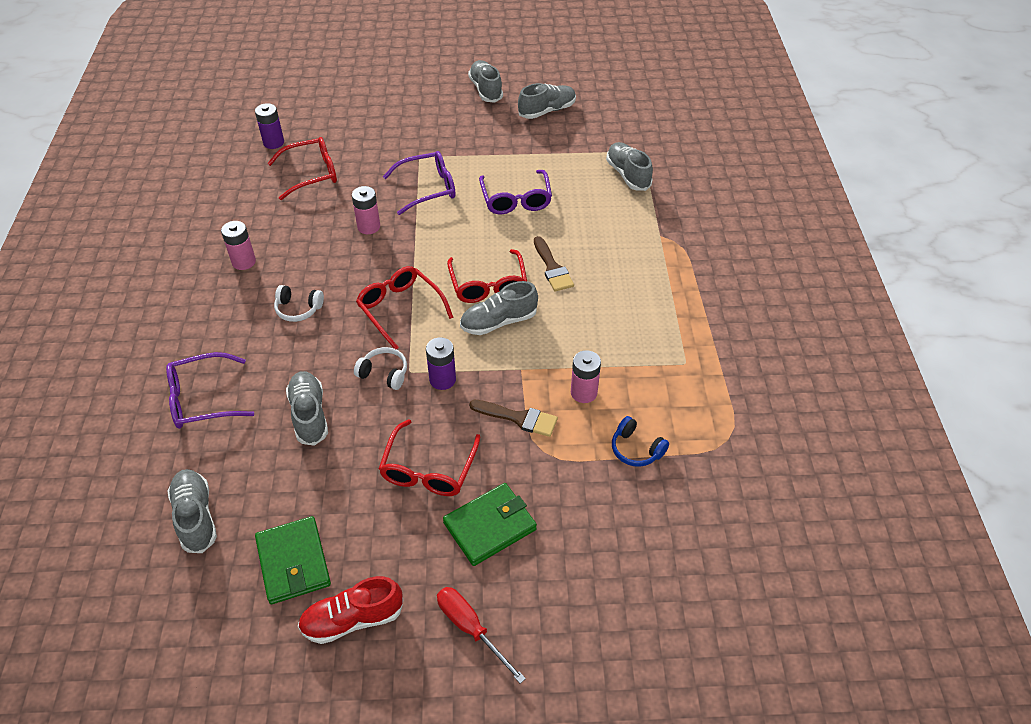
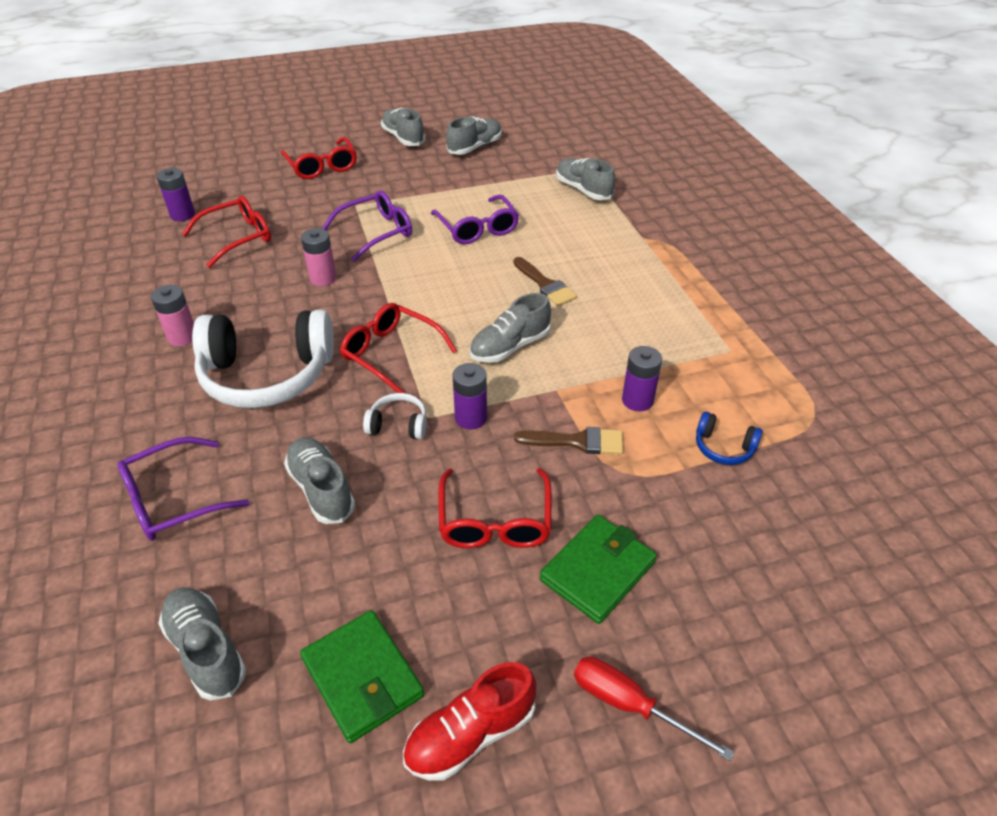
camera: 15 degrees left, 5 degrees down
(298, 309) = (267, 375): white headphones -> white headphones, size x2.34
(488, 284) = (482, 312): red glasses -> red glasses (322, 166)
(584, 392) = (637, 400): pink battery -> purple battery

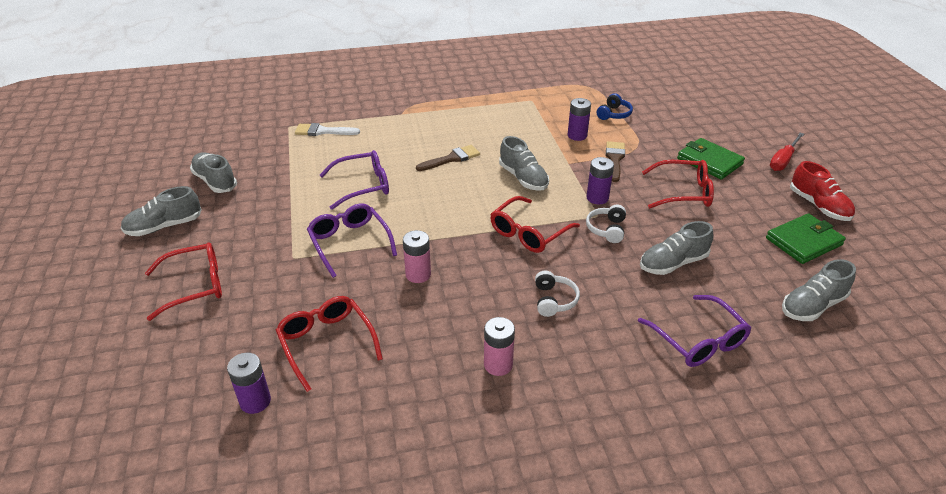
camera: 85 degrees left, 5 degrees down
(267, 375) = (554, 300): white headphones -> white headphones, size x0.43
(583, 190) = (323, 131): grey shoe -> white brush

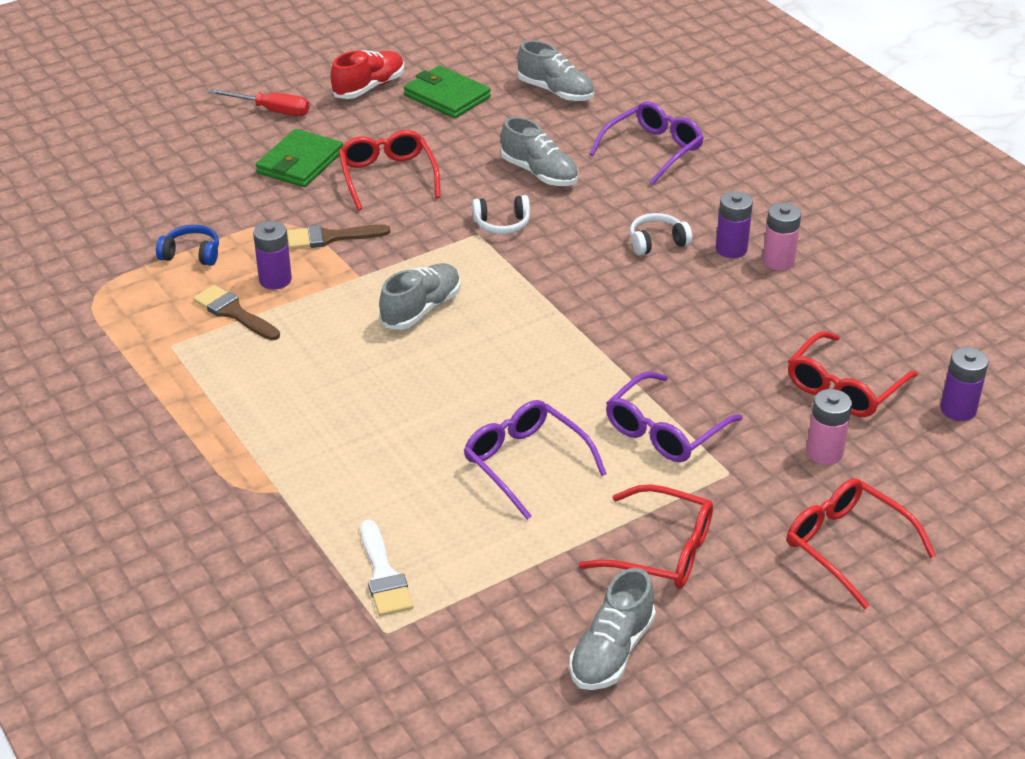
camera: 110 degrees left, 0 degrees up
(164, 226) = (760, 652): grey shoe -> none
(418, 274) = (684, 351): pink battery -> pink battery (824, 452)
(451, 159) = (402, 390): brown brush -> brown brush (233, 313)
(529, 232) = (545, 281): red glasses -> red glasses (660, 550)
(597, 198) = (436, 240): purple battery -> purple battery (731, 249)

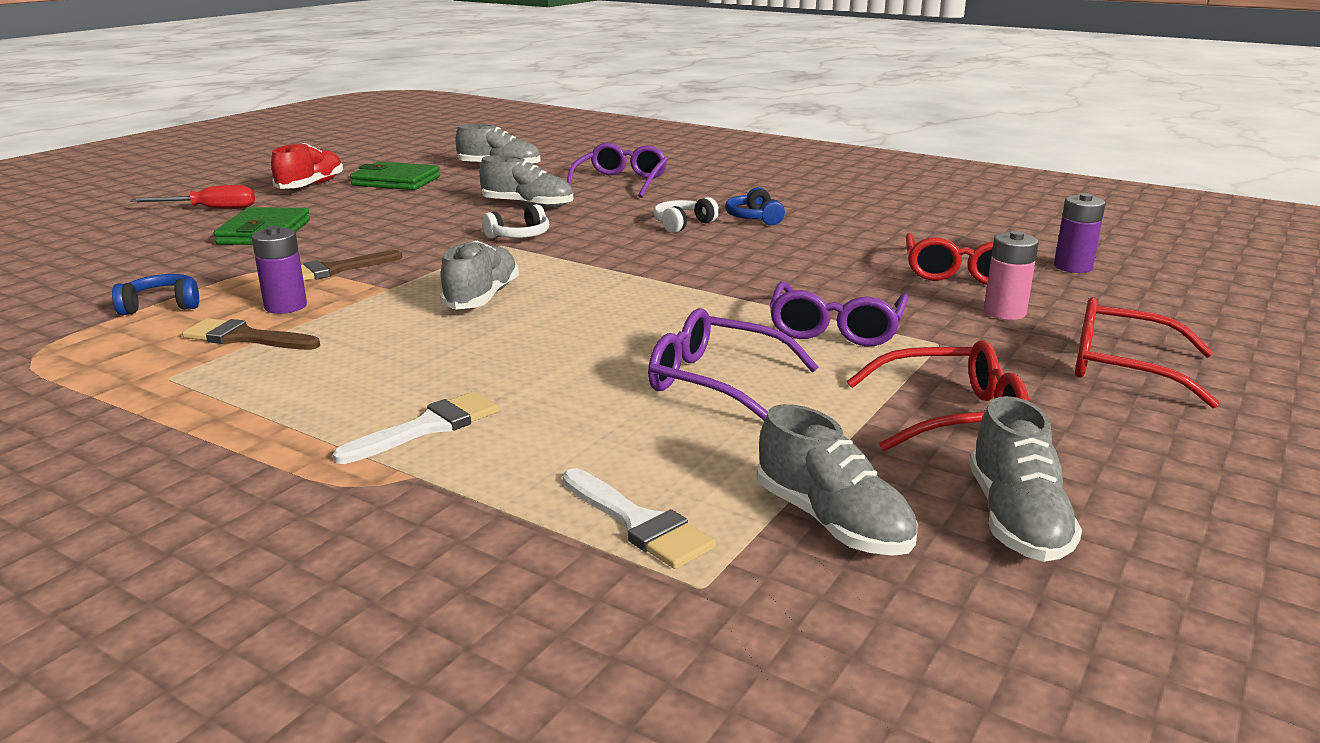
camera: 25 degrees left, 15 degrees down
(308, 449) = (428, 427): none -> white brush
(388, 177) = (372, 227): red glasses -> none
(497, 614) = (832, 522): none -> grey shoe
(731, 249) = (754, 218): purple battery -> blue headphones
(778, 261) = (803, 218): pink battery -> none

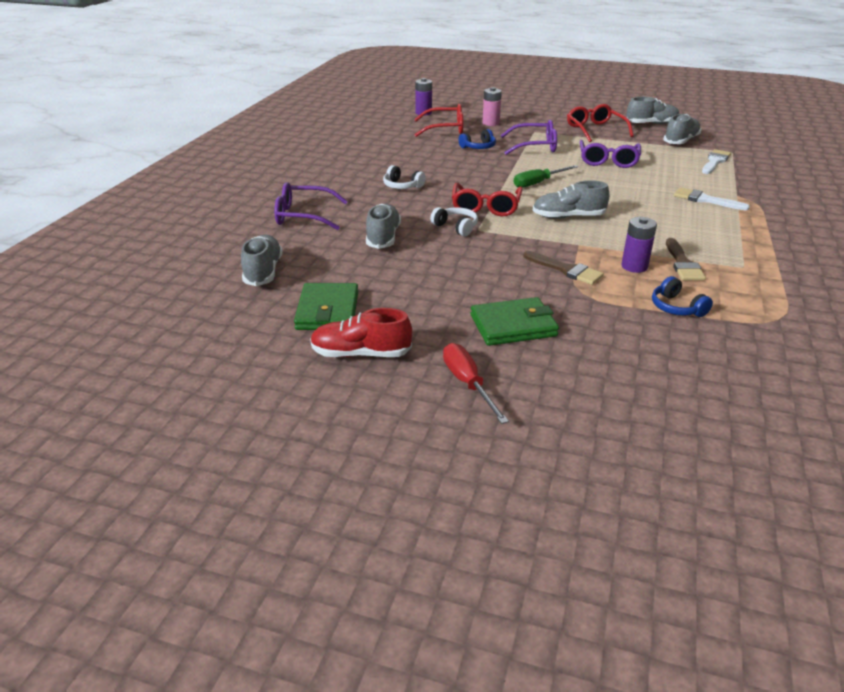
camera: 105 degrees left, 10 degrees up
(635, 300) = (538, 183): none -> green screwdriver
(754, 218) = (379, 170): blue headphones -> blue headphones (478, 147)
(1124, 368) = (531, 111): red glasses -> red glasses (486, 207)

